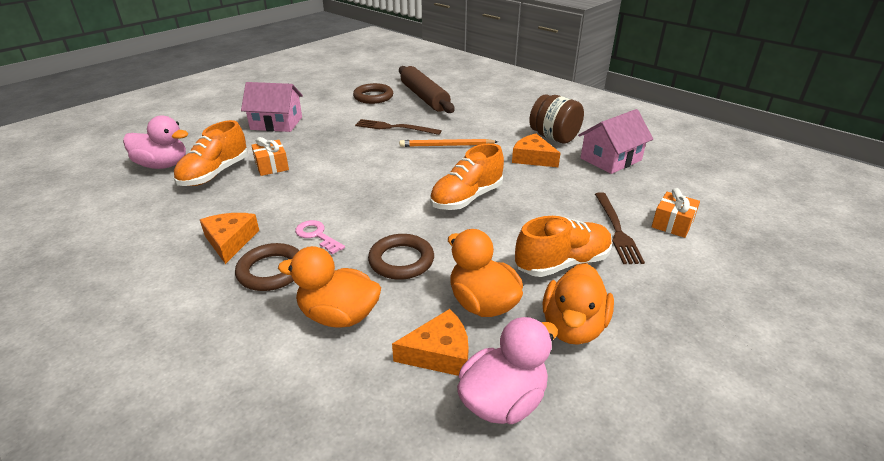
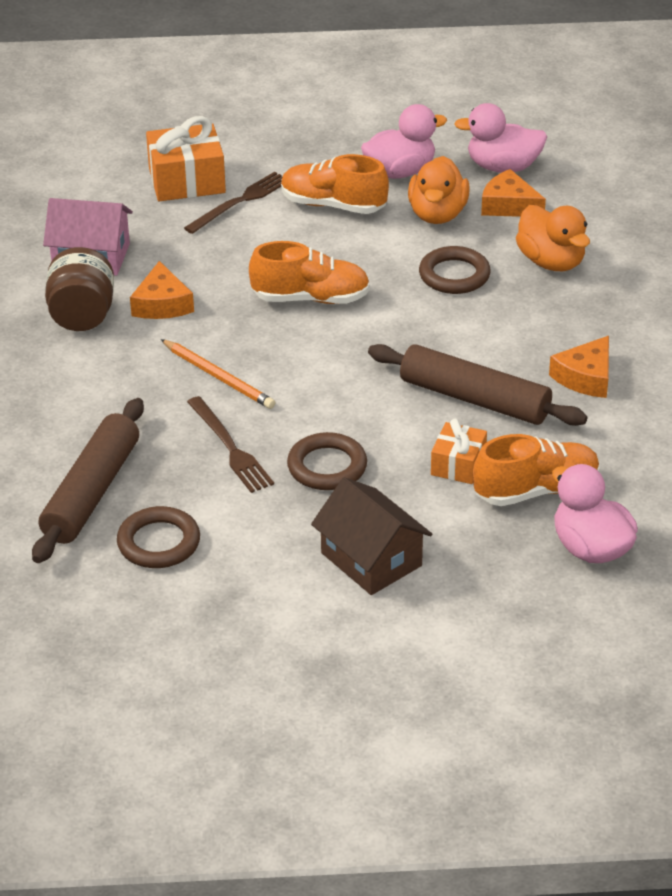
camera: 135 degrees left, 5 degrees up
(271, 271) = (572, 325): brown ring -> brown ring (327, 467)
(276, 123) = (371, 559): pink house -> brown house
(295, 196) = (474, 399): none -> brown rolling pin
(317, 235) = (500, 338): pink key -> none
(573, 327) = (400, 172): orange duck -> pink duck
(672, 224) = (187, 181): orange gift -> orange gift, size x1.68

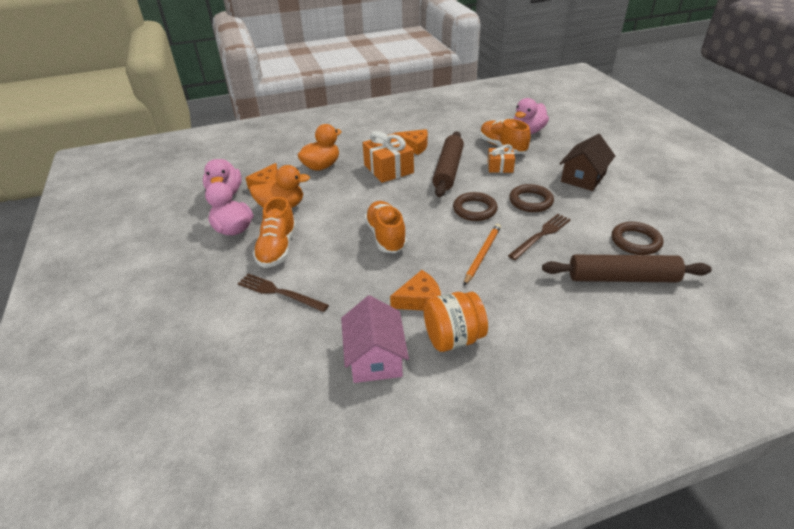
camera: 105 degrees left, 0 degrees up
(82, 316) = (453, 338): brown jar -> orange jar
(187, 181) = (252, 330): orange gift -> orange gift (388, 169)
(454, 275) = (343, 192): brown ring -> brown ring (474, 209)

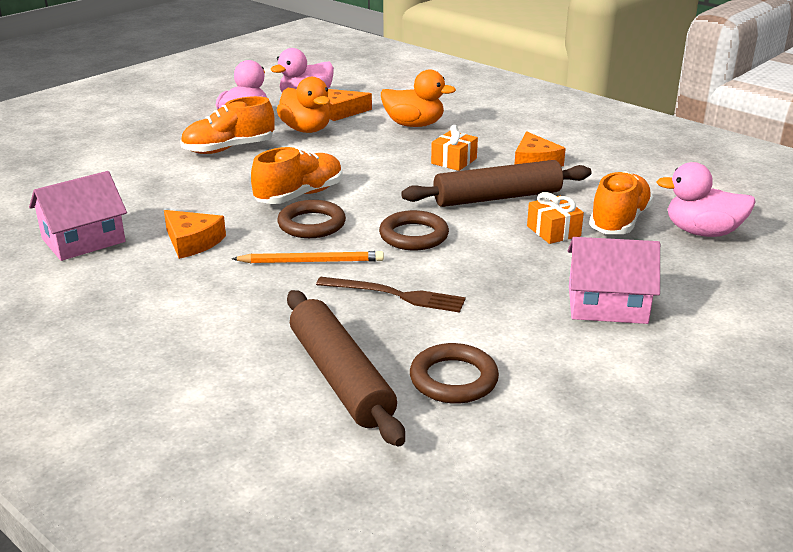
camera: 60 degrees right, 10 degrees down
(279, 292) = (157, 170): brown fork -> none
(388, 169) = (454, 161): orange gift -> orange gift, size x0.60
(453, 338) = (135, 276): orange jar -> none
(530, 201) = (480, 272): brown ring -> brown ring (311, 224)
(583, 177) = (607, 305): brown house -> pink house

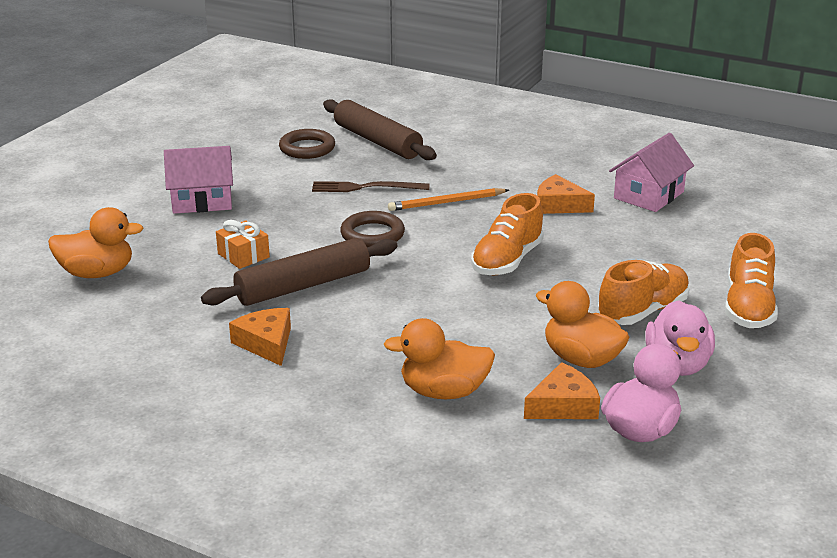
camera: 165 degrees right, 0 degrees up
(311, 224) = (471, 233): brown ring -> none
(454, 161) = (365, 331): orange gift -> none
(619, 221) = (177, 274): orange shoe -> orange shoe (748, 308)
(702, 232) = (97, 273): pink duck -> orange duck

